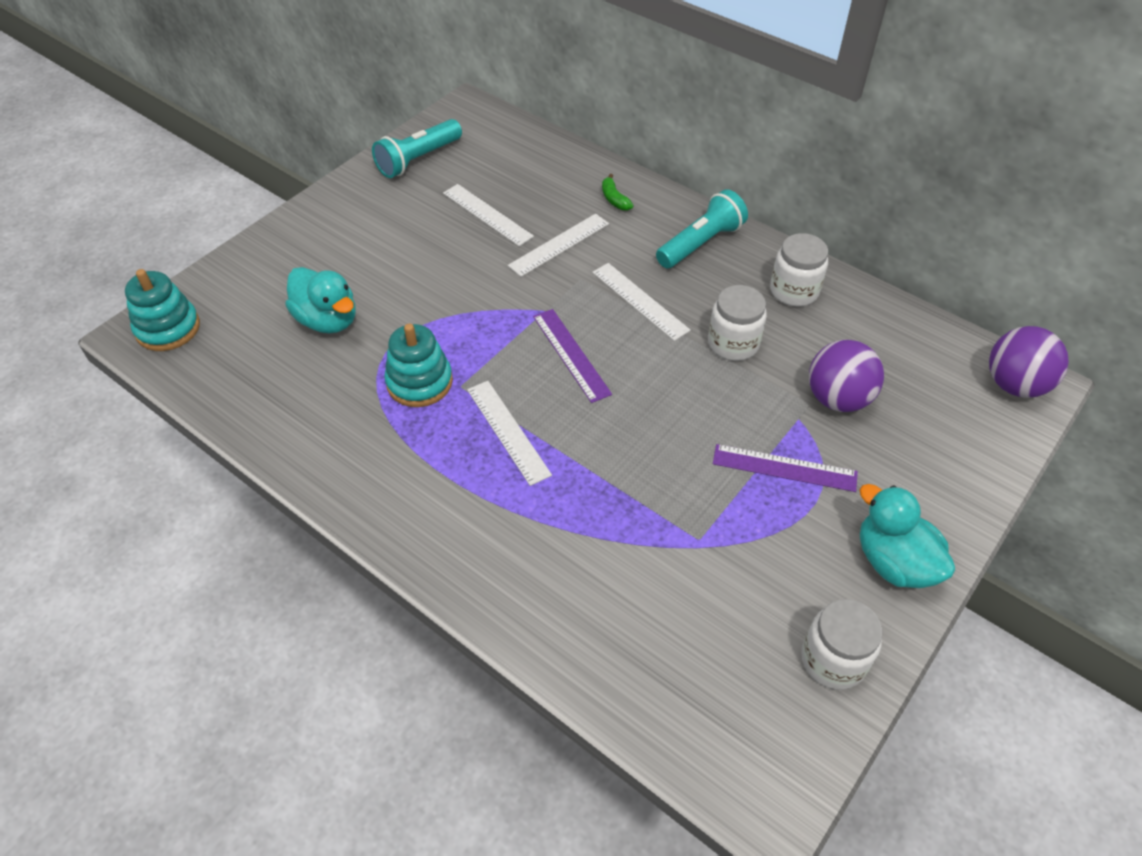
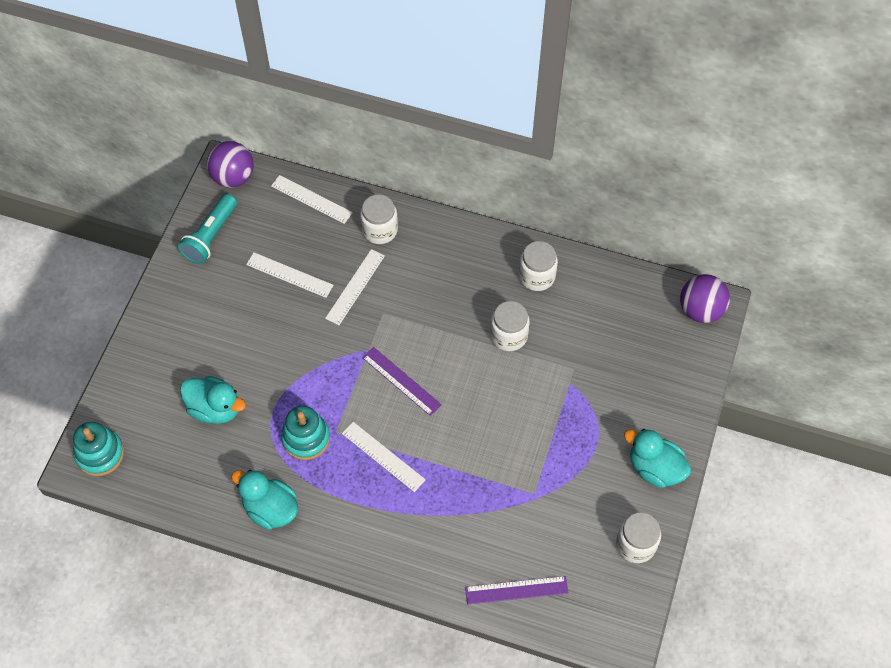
camera: 20 degrees left, 10 degrees up
(332, 448) = (270, 509): none -> turquoise duck
(614, 199) = (380, 230): green banana -> white jar
(640, 301) = (432, 319): white ruler -> white ruler (311, 199)
(701, 243) = (458, 253): turquoise flashlight -> none
(784, 468) = (571, 424): purple ruler -> purple ruler (516, 590)
(837, 398) = (590, 358): purple ball -> purple ball (233, 177)

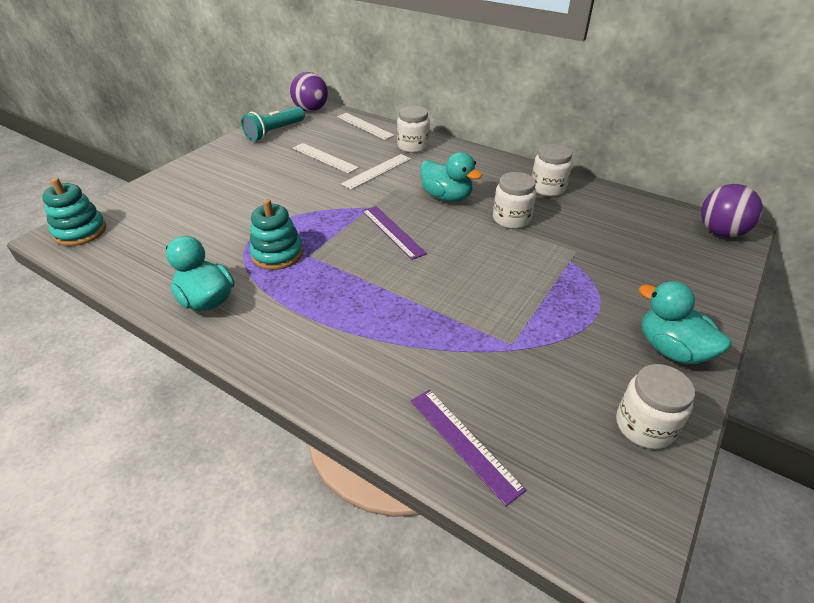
camera: 15 degrees right, 20 degrees down
(215, 408) = (206, 221): turquoise duck -> turquoise duck (446, 197)
(383, 456) = (348, 281): white ruler -> none
(516, 590) = (464, 443): purple ruler -> purple ruler turned 45 degrees clockwise

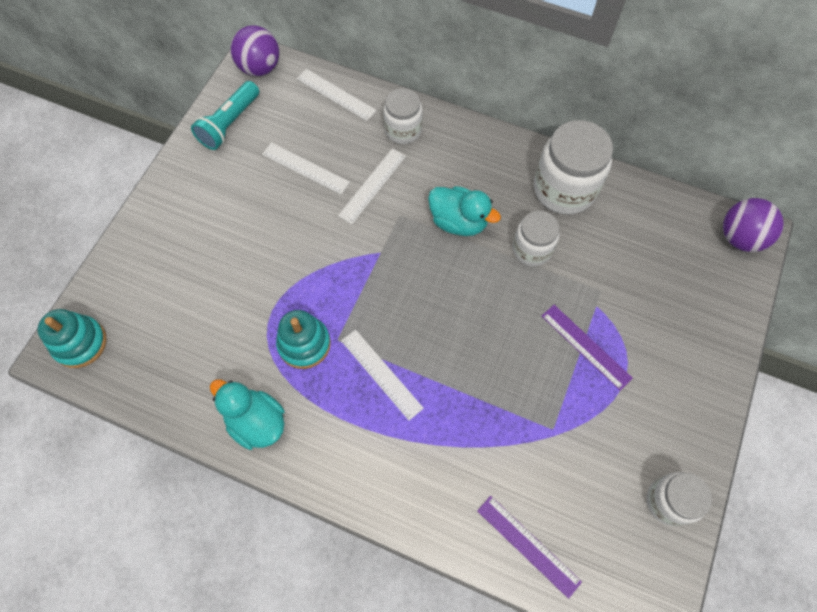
camera: 10 degrees left, 25 degrees up
(342, 282) = (381, 374): none -> white ruler
(392, 231) = (413, 289): purple ruler -> purple ruler (586, 346)
(548, 188) = (564, 189): white jar -> white jar, size x1.64
(671, 349) = (690, 411): turquoise duck -> none

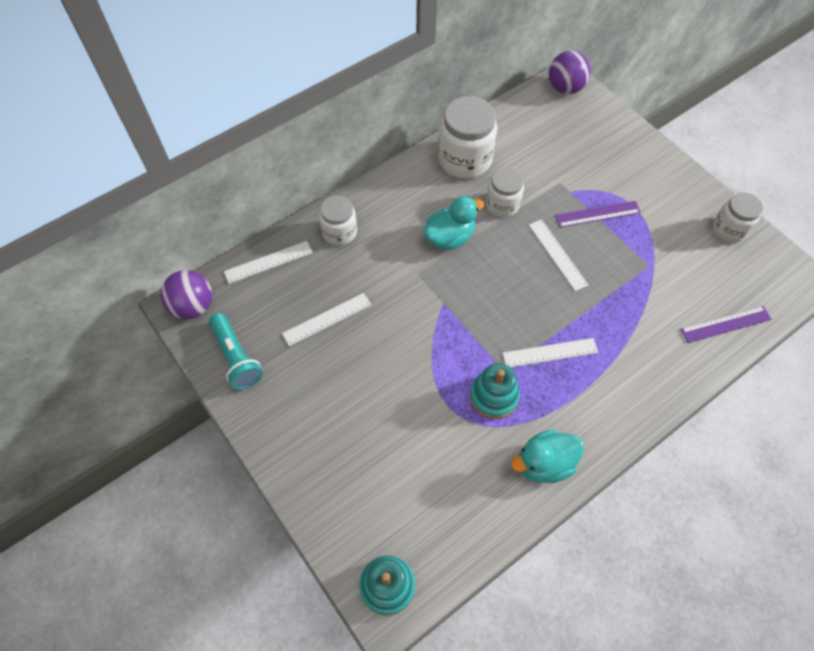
camera: 60 degrees left, 5 degrees down
(372, 185) = (378, 278): white ruler -> white ruler (557, 254)

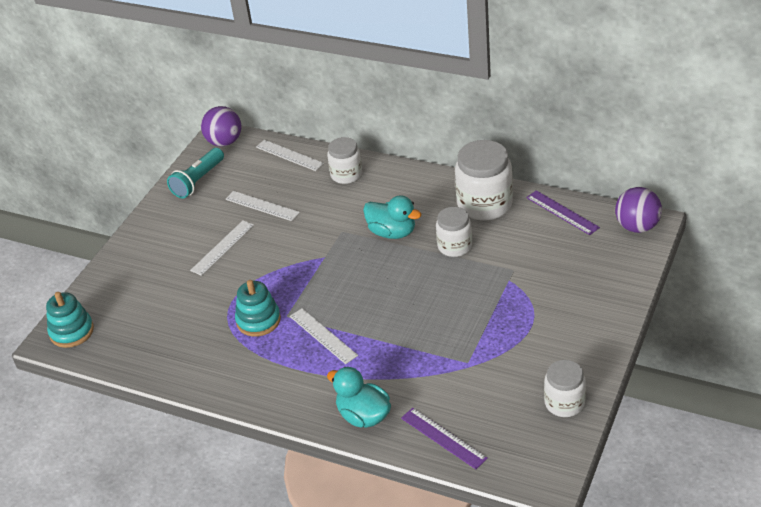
camera: 65 degrees right, 20 degrees down
(544, 463) = (217, 373): turquoise duck -> turquoise duck (363, 416)
(557, 254) = (429, 300): white ruler -> white ruler (222, 247)
(597, 214) = (498, 307): purple ruler -> purple ruler (562, 212)

